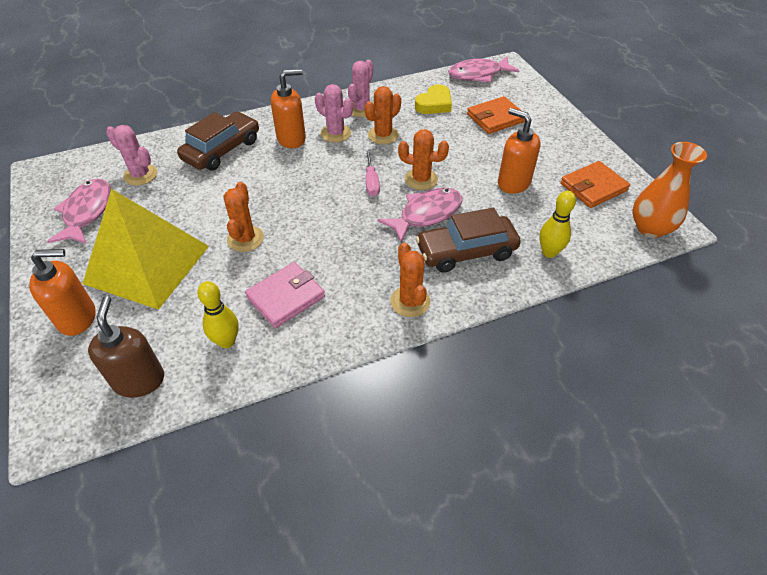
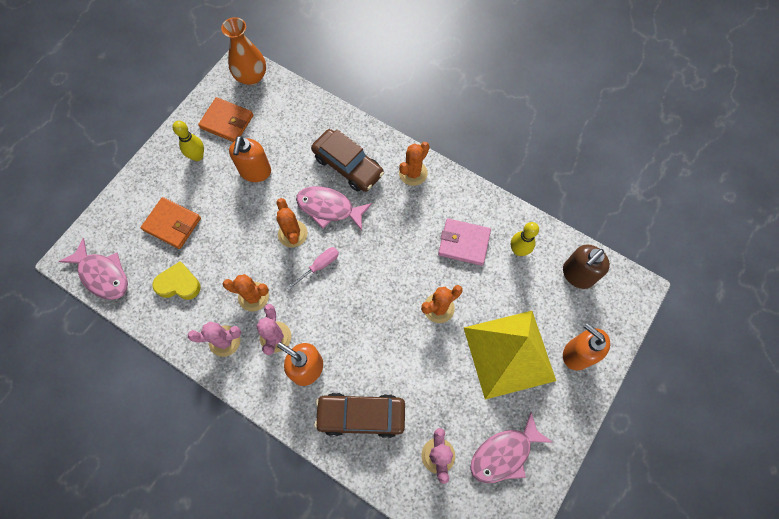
camera: 125 degrees left, 20 degrees up
(549, 252) = (315, 121): yellow bowling pin -> yellow bowling pin (197, 156)

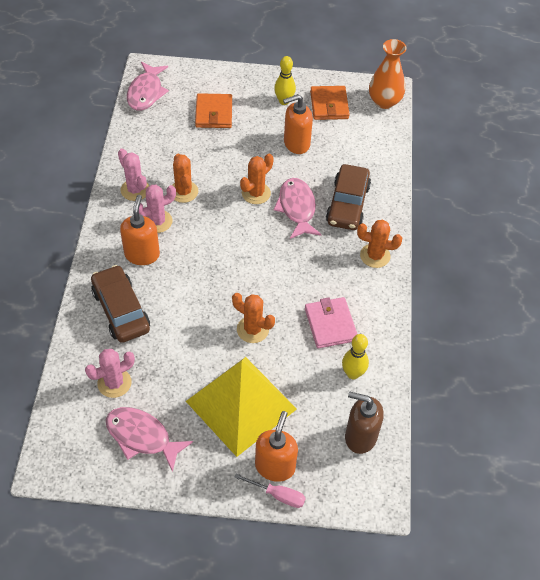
camera: 60 degrees right, 15 degrees down
(179, 284) = (166, 140): yellow heart -> none
(319, 266) = (238, 224): pink screwdriver -> pink screwdriver (278, 495)

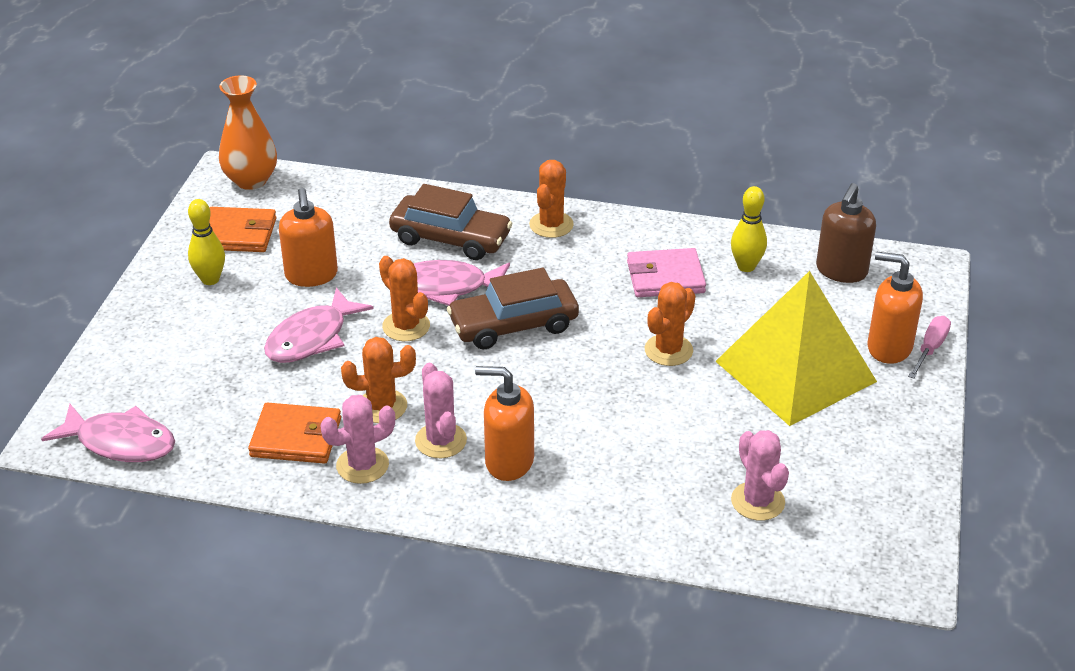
camera: 80 degrees left, 15 degrees down
(121, 310) = (620, 490): brown car -> brown car (513, 325)
(142, 437) = (850, 474): pink fish -> pink fish (312, 338)
(214, 113) = (208, 360): orange wallet -> orange wallet (296, 437)

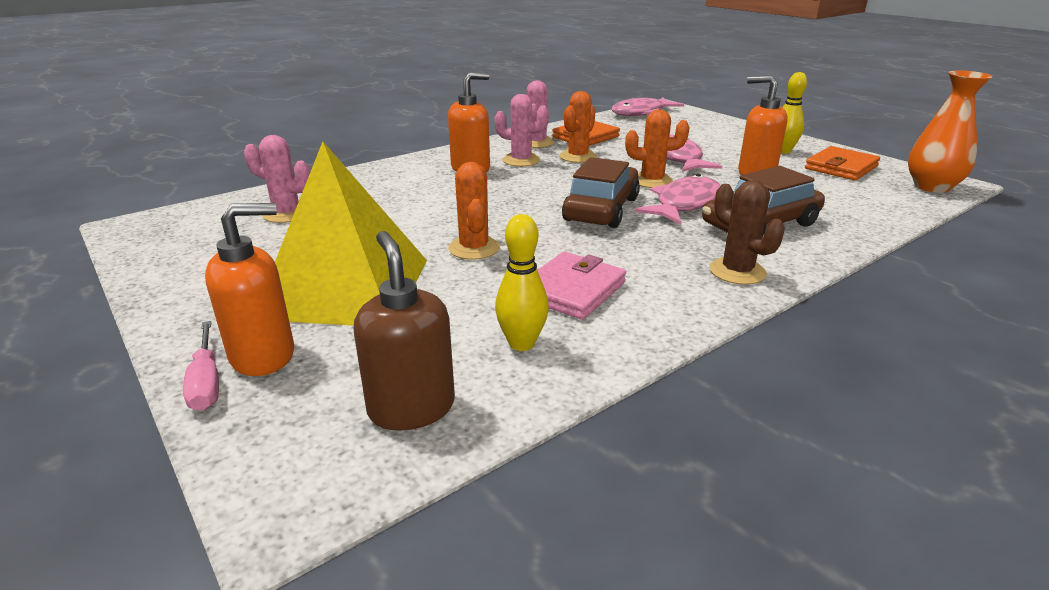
camera: 130 degrees right, 10 degrees down
(551, 225) = (737, 271): orange cactus -> brown cactus

